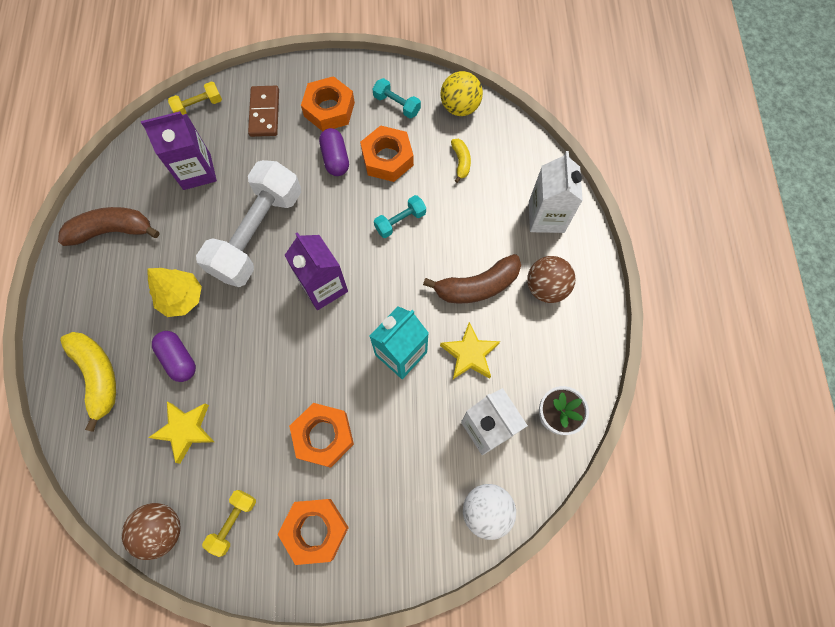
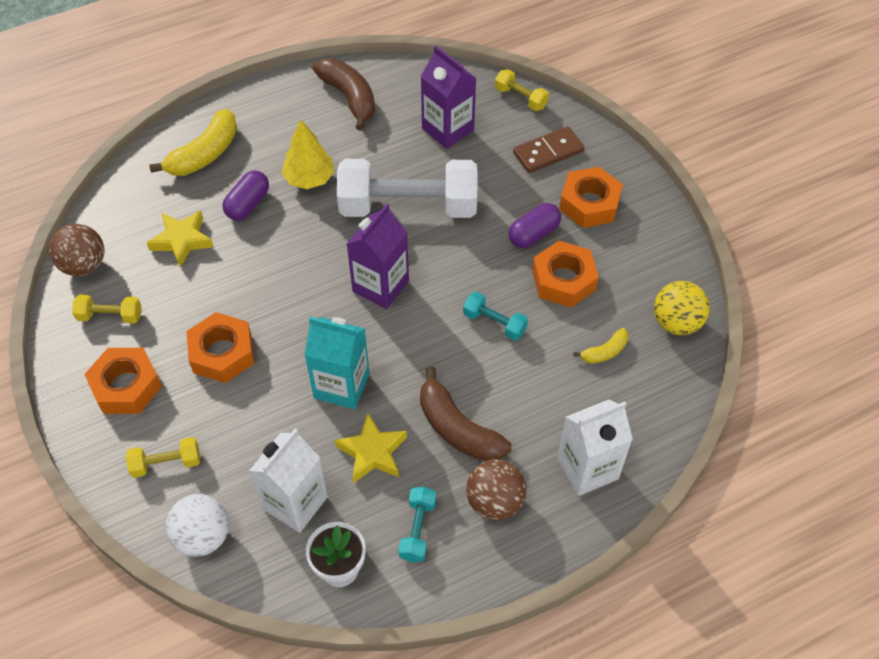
camera: 65 degrees right, 15 degrees down
(397, 104) = (637, 261): turquoise dumbbell -> turquoise dumbbell (417, 529)
(407, 519) = (166, 463): none -> yellow dumbbell

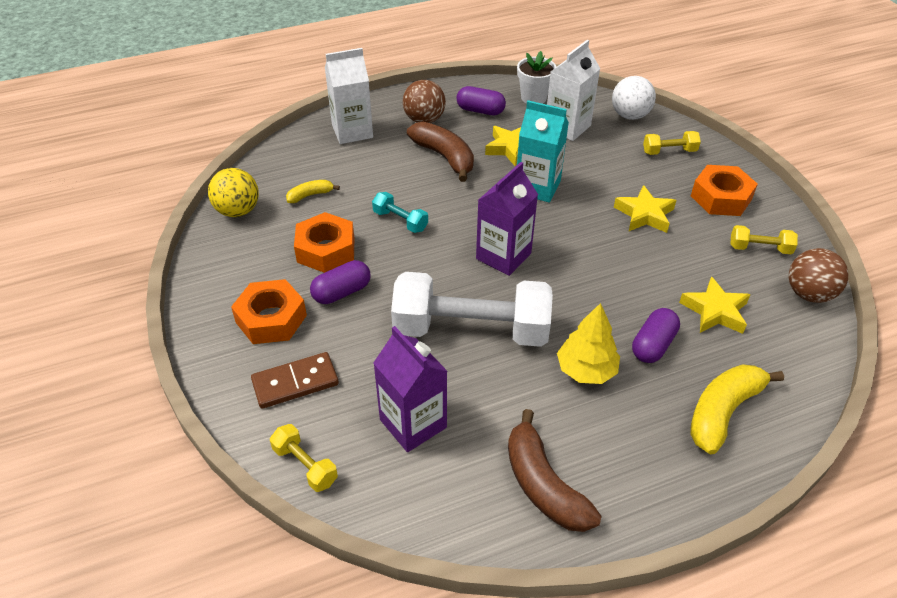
camera: 175 degrees left, 10 degrees down
(222, 353) = (644, 214): orange nut -> yellow star
(417, 529) = (480, 110): turquoise dumbbell -> purple capsule

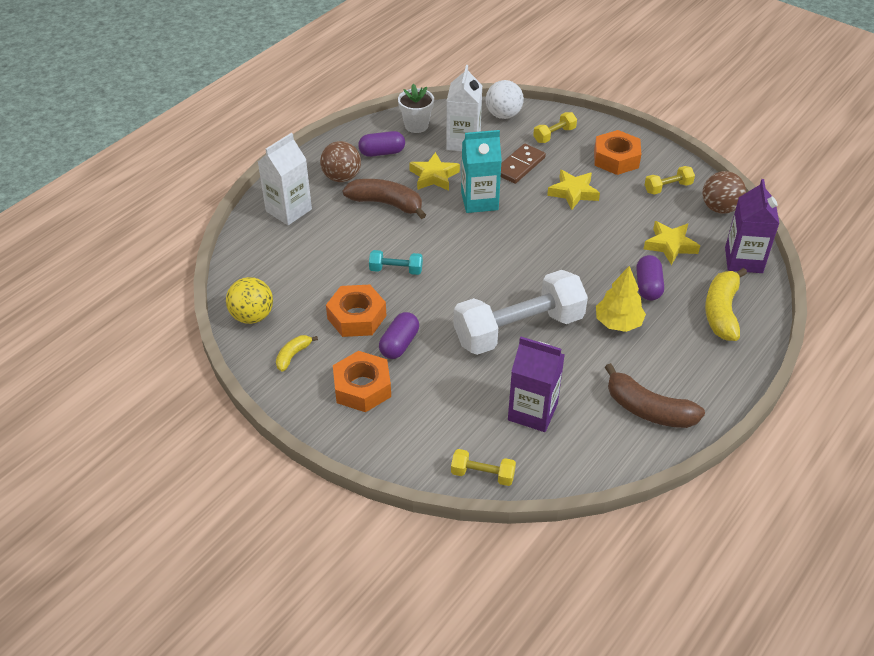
camera: 30 degrees left, 0 degrees up
(295, 382) = (424, 424): brown domino -> brown domino (519, 166)
(310, 195) = (303, 278): yellow banana -> yellow banana (293, 355)
(503, 256) = (497, 265): purple carton -> purple carton (743, 260)

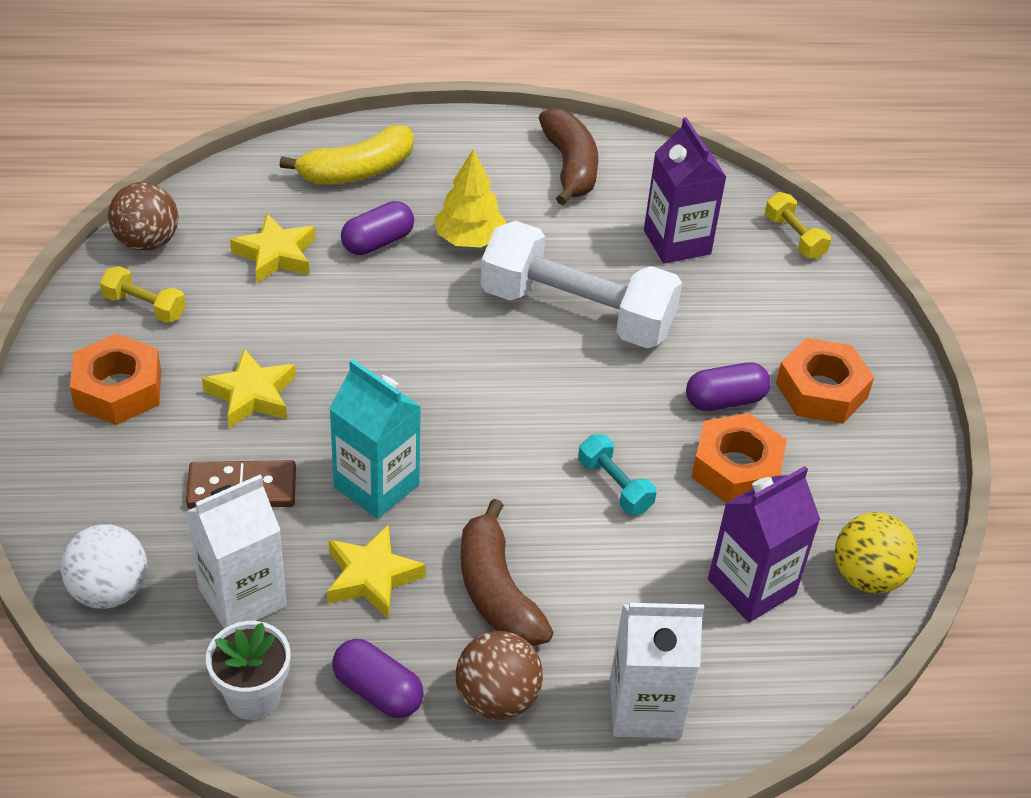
camera: 135 degrees left, 0 degrees up
(293, 355) = (864, 485): yellow banana -> none
(554, 135) = (114, 492): yellow dumbbell -> none
(743, 260) = (241, 186): purple carton -> purple carton (751, 587)

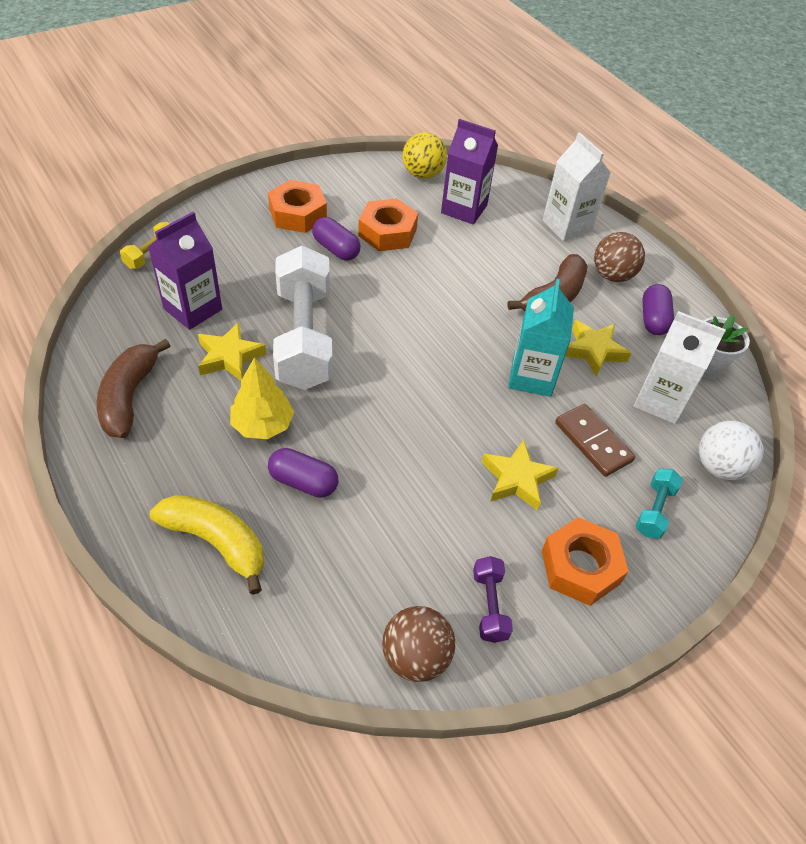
camera: 120 degrees left, 5 degrees up
(144, 306) = (489, 605): yellow dumbbell -> purple dumbbell
(276, 255) = (365, 545): yellow star -> yellow star (230, 357)
(570, 166) = (129, 397): brown banana -> brown banana turned 45 degrees counterclockwise
(614, 486) = (441, 275): turquoise dumbbell -> turquoise dumbbell (654, 510)

